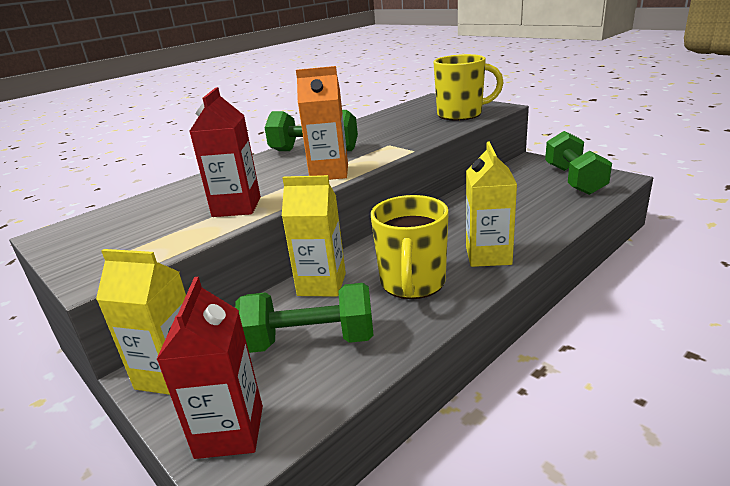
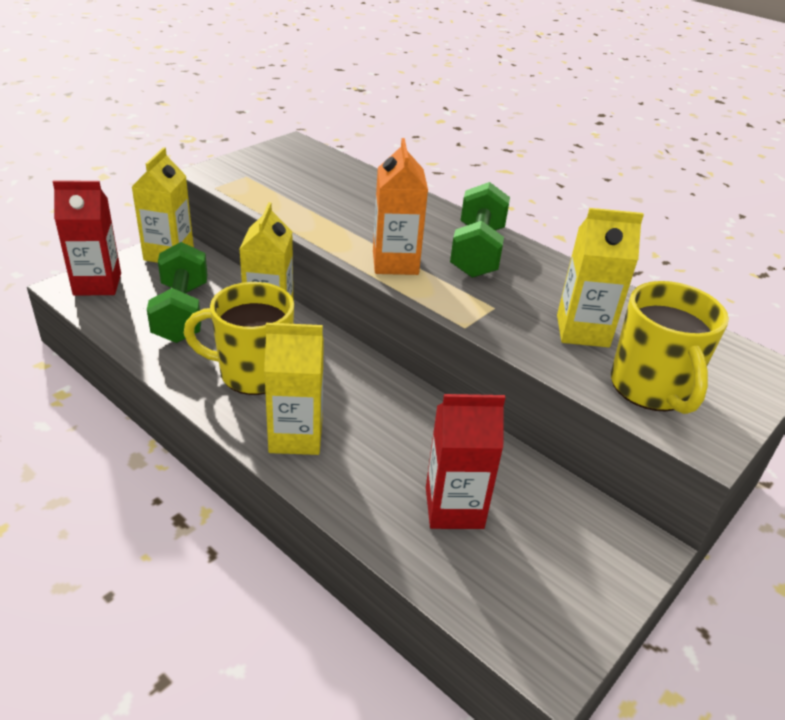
camera: 80 degrees right, 10 degrees up
(237, 207) = (317, 215): red carton -> red carton (454, 508)
(411, 126) = (582, 331): none -> yellow carton
(574, 180) = (541, 586): green dumbbell -> none

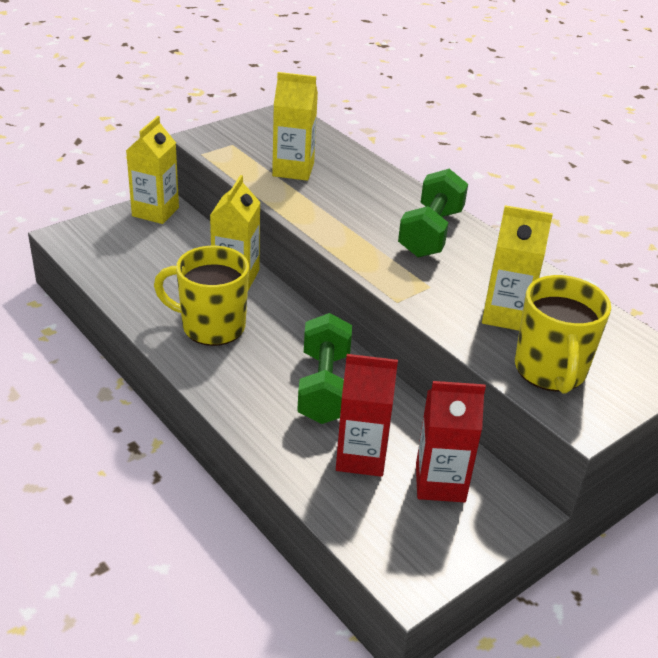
camera: 10 degrees right, 0 degrees up
(97, 284) = (88, 235): red carton -> red carton (440, 483)
(182, 312) = (158, 267): green dumbbell -> green dumbbell (324, 387)
(296, 436) = (238, 384): yellow carton -> yellow carton (293, 170)
(395, 263) = (350, 238): orange carton -> none

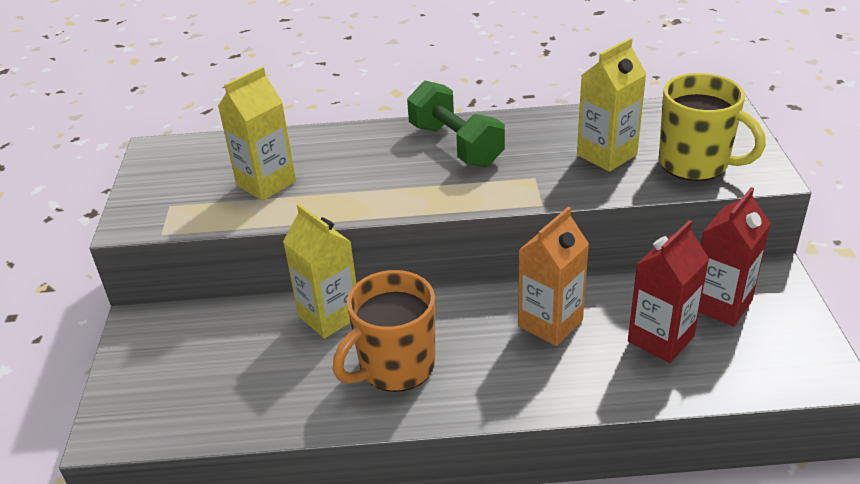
camera: 50 degrees left, 0 degrees up
(155, 212) = (148, 334): yellow carton -> none
(211, 326) = (395, 367): yellow mug -> orange mug
(324, 387) = (550, 323): green dumbbell -> orange carton

